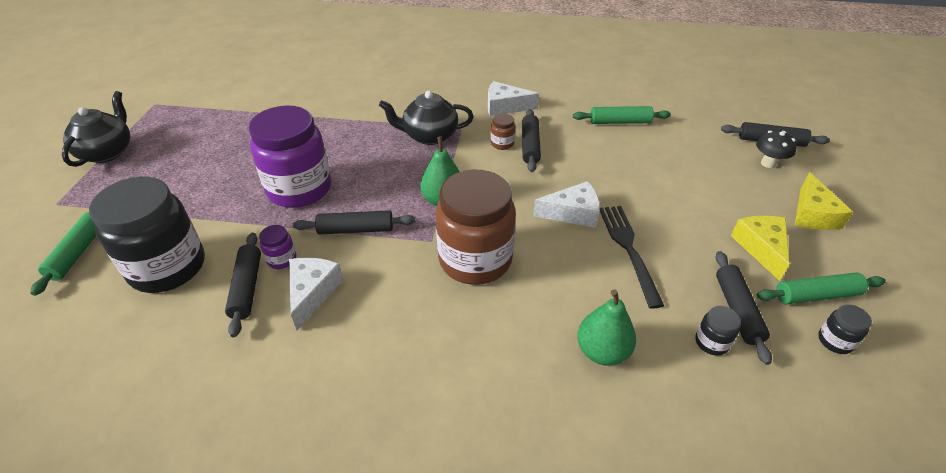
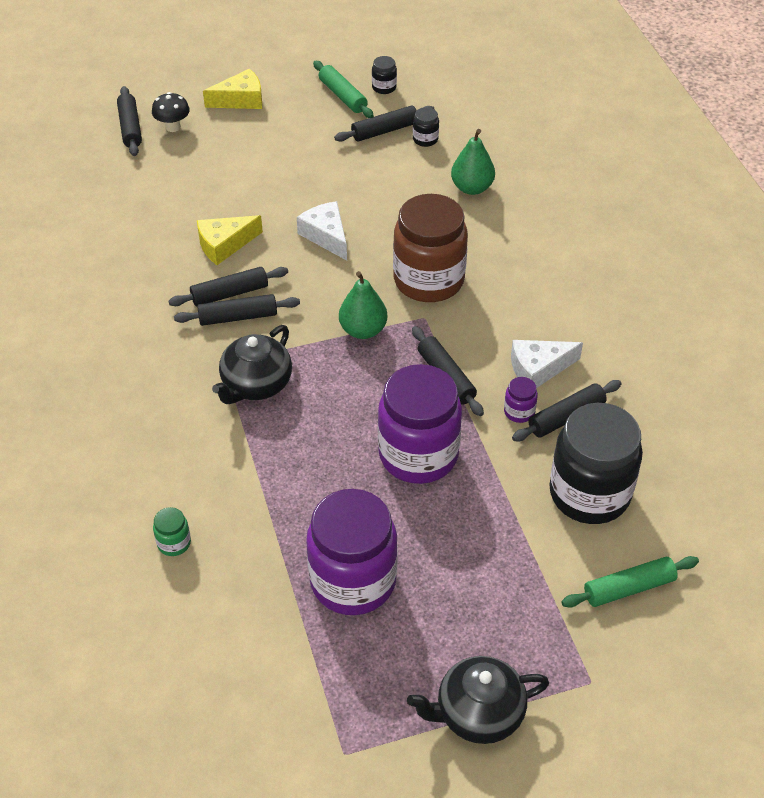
camera: 115 degrees left, 5 degrees up
(241, 133) = (353, 581): none -> purple jar
(337, 83) = (174, 543): none -> green jar
(429, 136) = (256, 385): black teapot -> black teapot turned 60 degrees clockwise
(502, 143) = (238, 317): brown jar -> black rolling pin
(505, 107) = (156, 338): white cheese -> none
(620, 122) = (144, 235): green rolling pin -> none
(628, 249) = (354, 193): black fork -> none
(761, 248) = (304, 124): yellow cheese -> yellow cheese (224, 245)

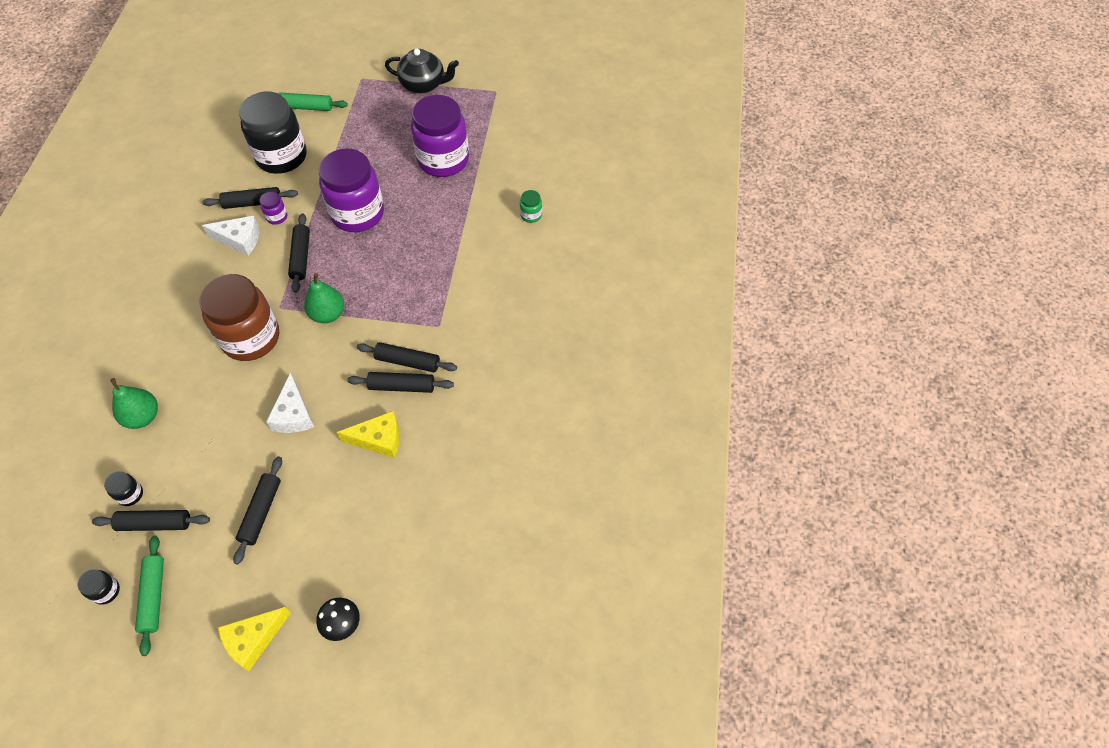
camera: 155 degrees left, 10 degrees up
(130, 127) = (384, 644): black rolling pin -> black rolling pin (261, 512)
(241, 100) = (253, 639): yellow cheese -> yellow cheese turned 45 degrees counterclockwise
(256, 385) = (427, 300): black teapot -> none

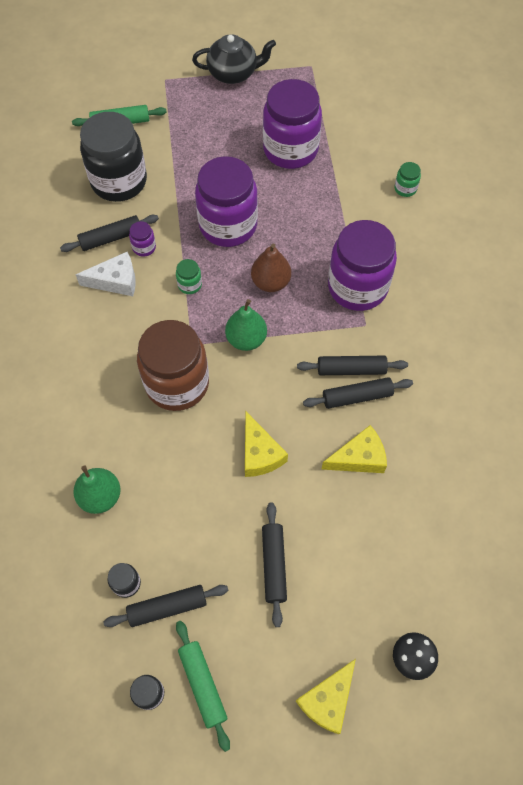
camera: 15 degrees left, 5 degrees up
(294, 414) = (260, 453): white cheese -> yellow cheese
(301, 257) = (190, 285): black rolling pin -> green jar
(372, 270) = (270, 282): none -> brown pear
(447, 291) = (357, 287): none -> purple jar

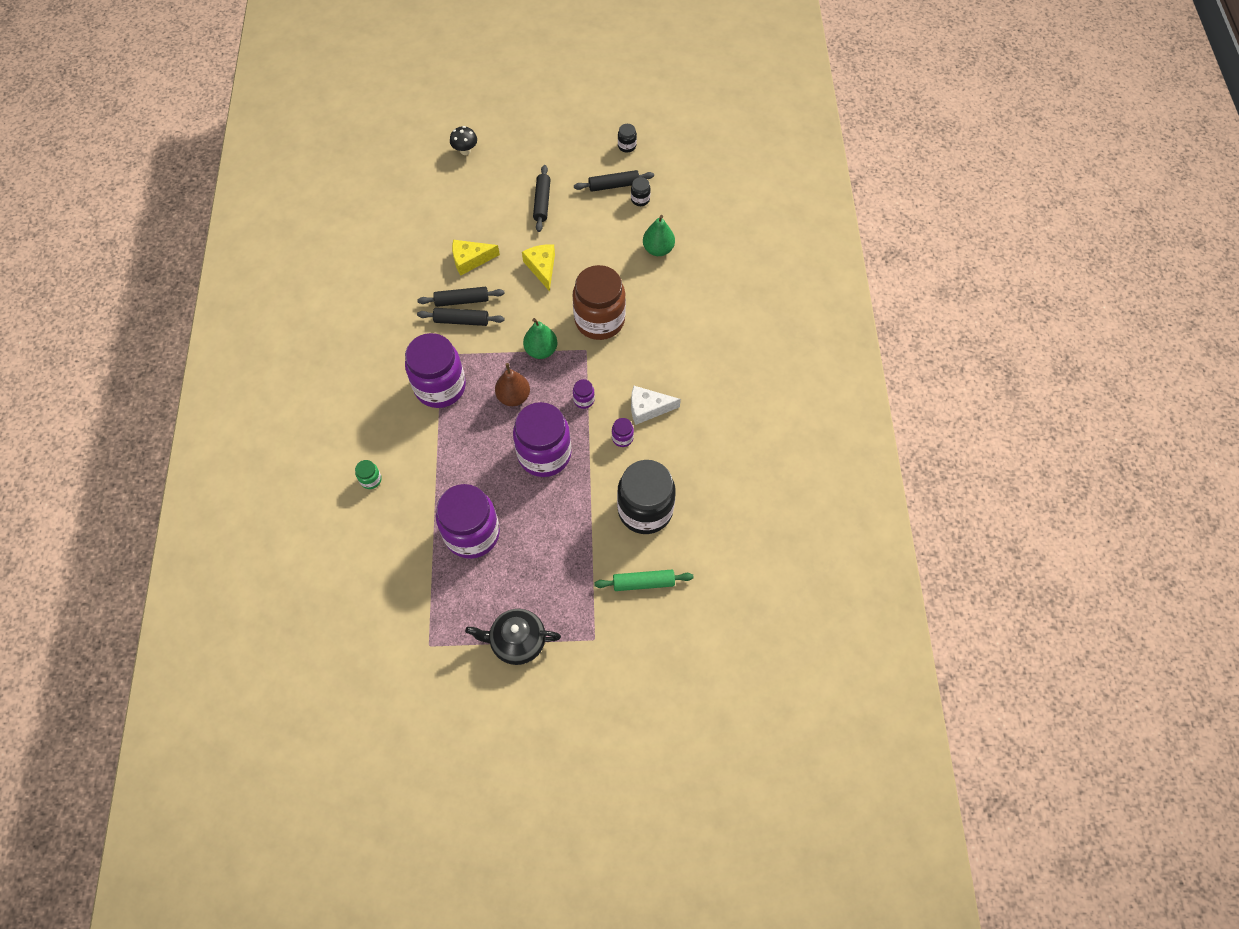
camera: 175 degrees left, 0 degrees up
(111, 238) = (652, 449): black rolling pin -> none
(190, 285) = (584, 400): green jar -> purple jar
(203, 685) = (594, 147): green rolling pin -> none
(328, 700) = (520, 136): yellow cheese -> none

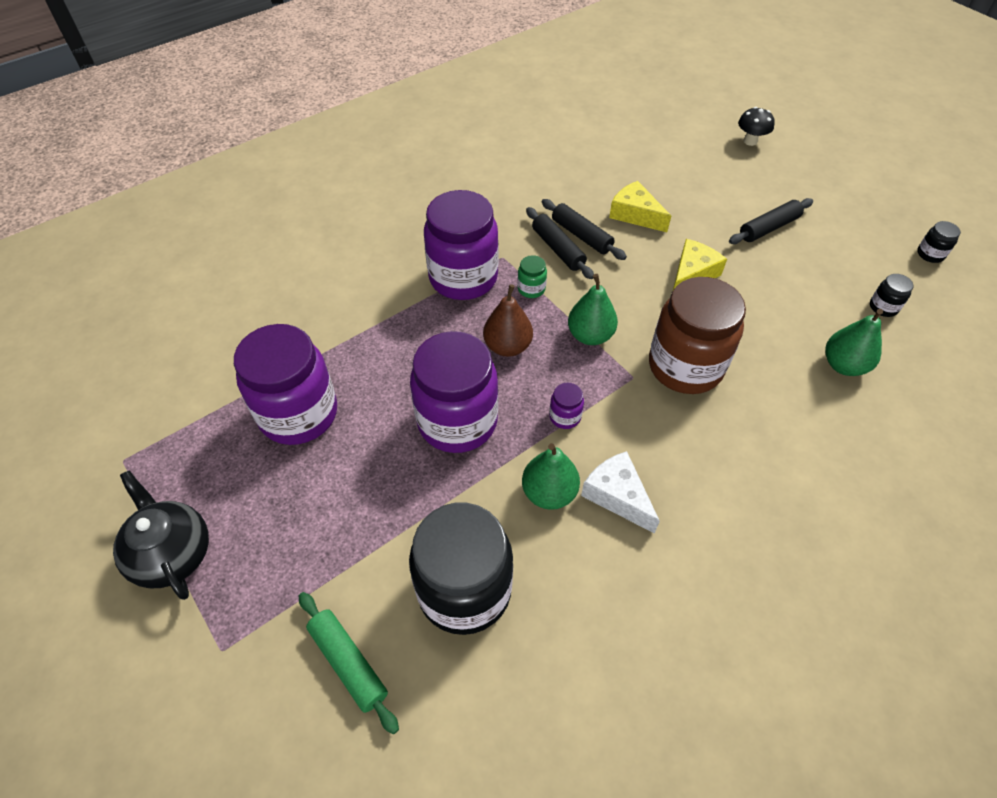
camera: 55 degrees right, 10 degrees down
(371, 480) = (307, 288): green jar -> green jar (531, 289)
(614, 185) = (868, 273): black rolling pin -> none
(622, 438) = (549, 493): purple jar -> green pear

